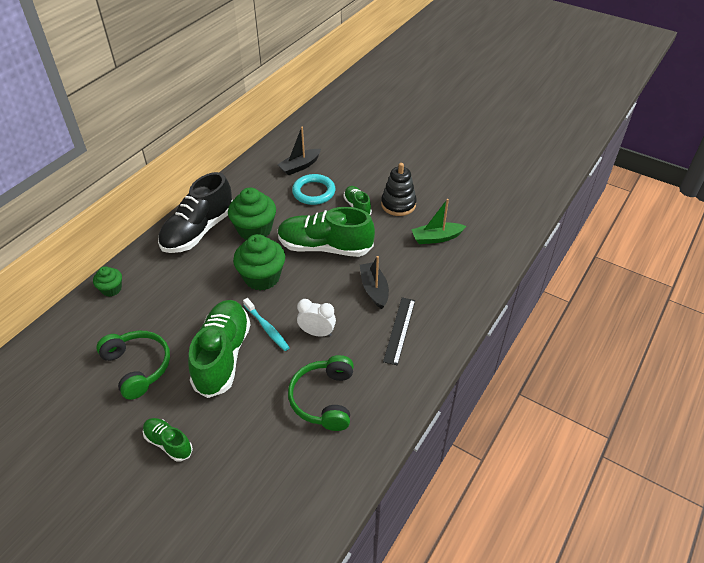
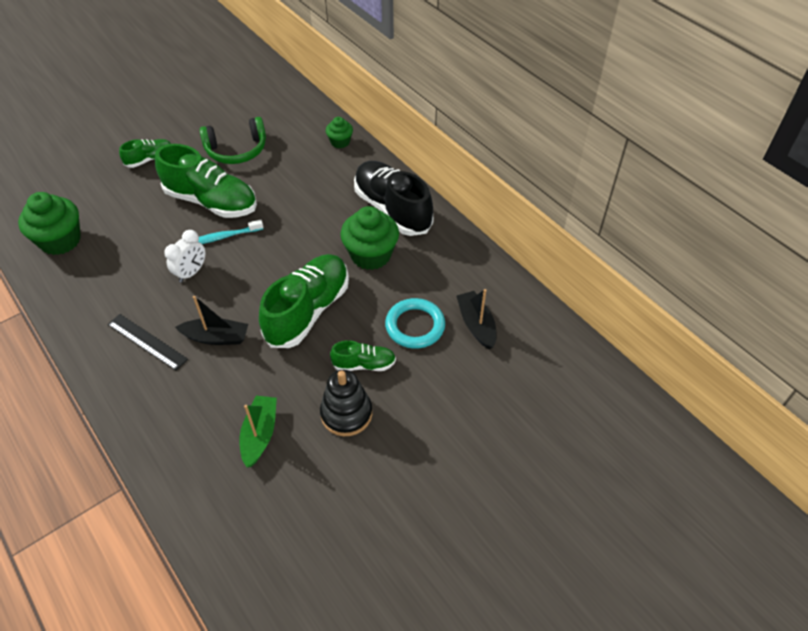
camera: 110 degrees right, 5 degrees up
(262, 277) = (293, 246): green cupcake -> green cupcake (60, 240)
(324, 399) = (115, 259): green headphones -> none

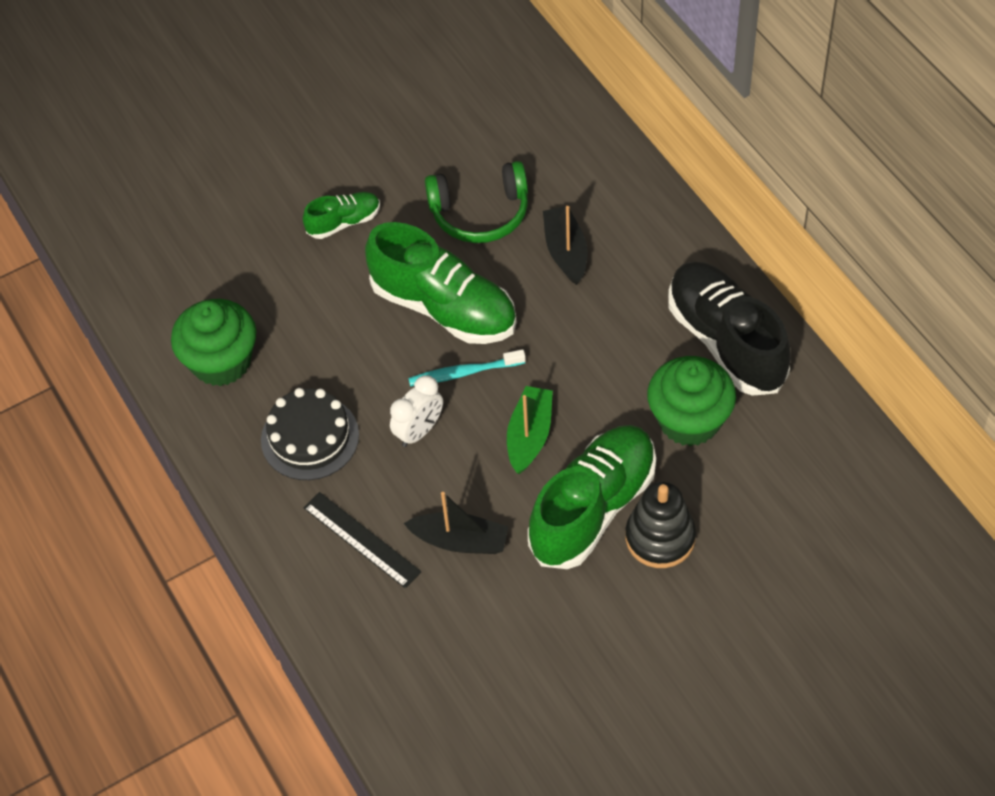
camera: 10 degrees right, 5 degrees up
(116, 281) = (310, 437): none -> black cake
(260, 434) = (525, 694): green boat -> green boat (529, 436)
(340, 142) = (646, 207): green cupcake -> none
(346, 414) = (646, 673): black stacking toy -> black stacking toy (660, 538)
(364, 364) = (673, 600): green shoe -> none
(415, 326) = (751, 545): turquoise ring -> none
(476, 325) = (843, 550): black boat -> black boat (566, 252)

